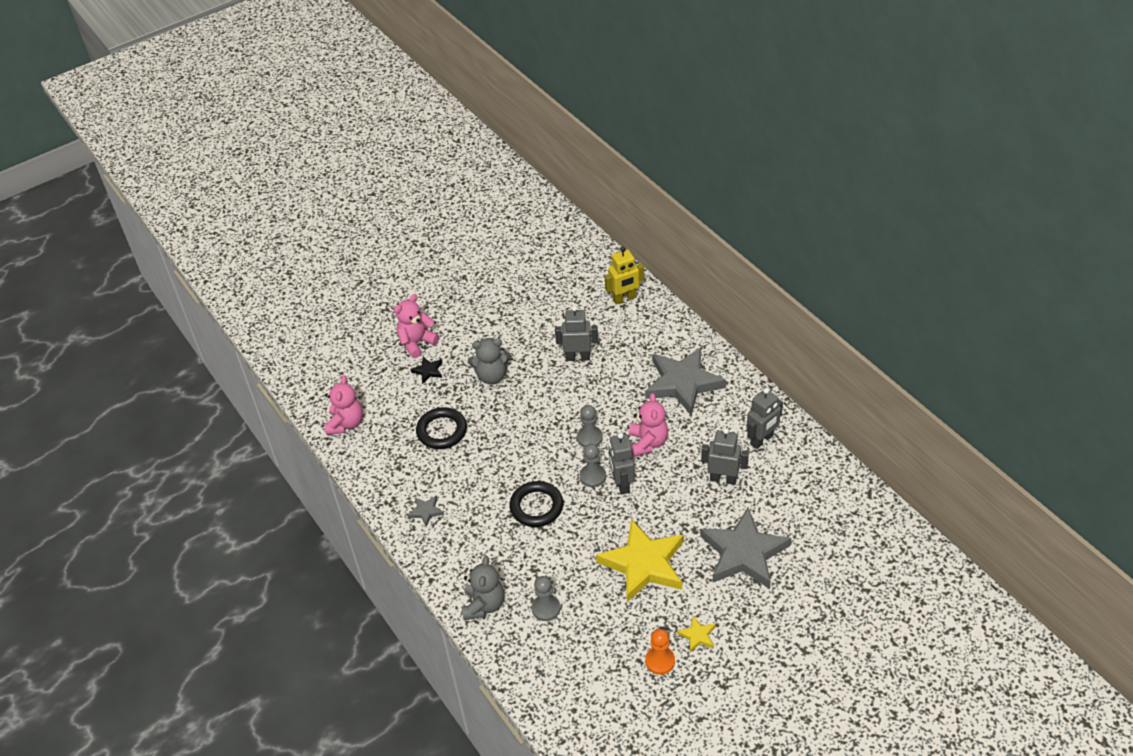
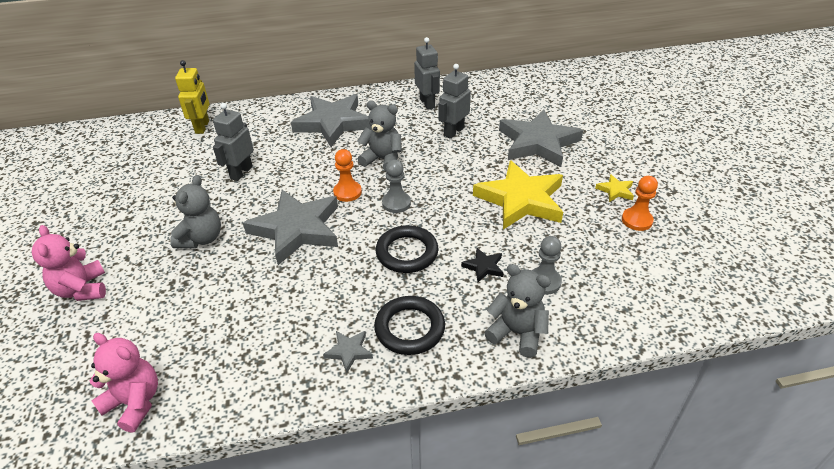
camera: 70 degrees left, 5 degrees down
(428, 371) = (137, 291): black star -> black star (483, 267)
(442, 431) = (239, 302): black ring -> black ring (409, 328)
(529, 426) = (297, 229): none -> grey star
(589, 438) = (347, 192): grey pawn -> orange pawn
(622, 484) = (418, 187): grey robot -> none
(648, 443) = (383, 160): pink teddy bear -> grey teddy bear

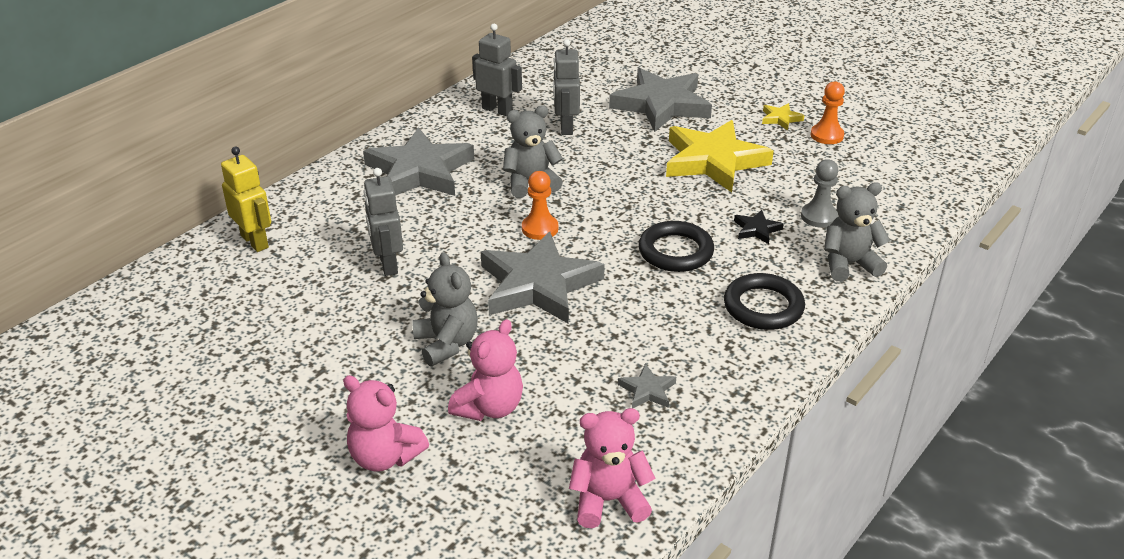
camera: 40 degrees left, 5 degrees down
(166, 293) = (489, 407): none -> pink teddy bear
(349, 351) = (739, 351): grey star -> grey star (647, 390)
(396, 203) = (604, 216): grey pawn -> none

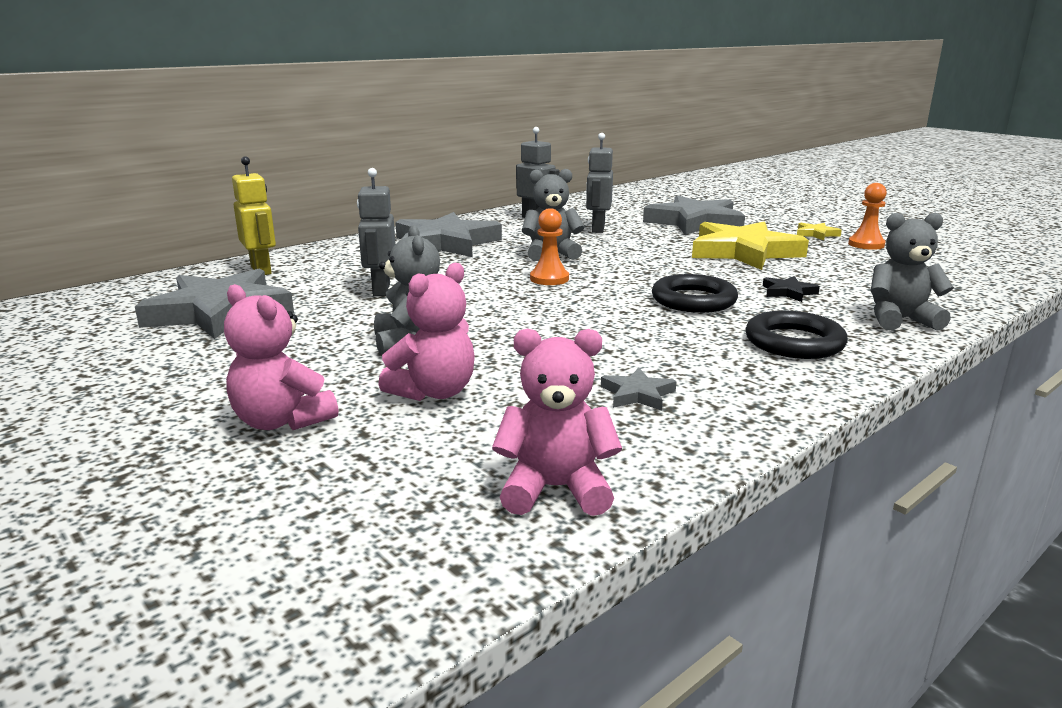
camera: 10 degrees right, 15 degrees down
(538, 285) = (533, 311): grey star -> grey star (220, 312)
(819, 217) = (861, 288): grey pawn -> none

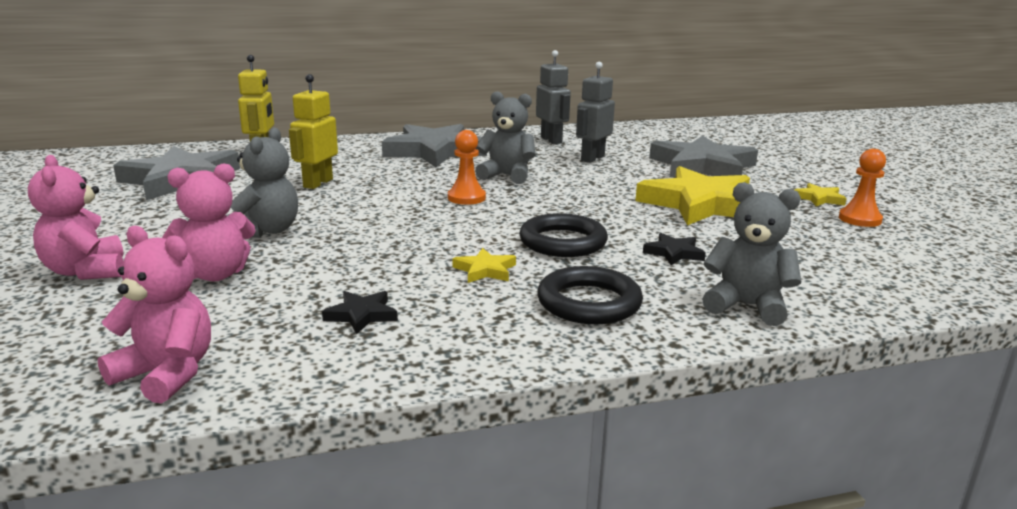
camera: 25 degrees right, 0 degrees up
(381, 290) = (317, 183): grey robot -> yellow robot
(637, 394) = (361, 315): grey star -> black star
(673, 335) = (485, 270): none -> yellow star

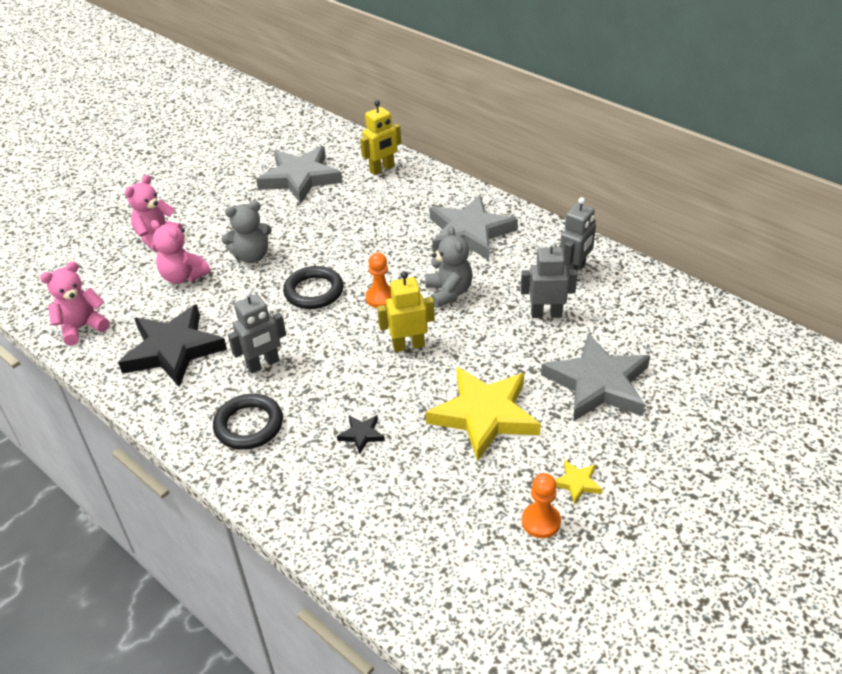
camera: 60 degrees right, 20 degrees up
(167, 374) = (82, 327): pink teddy bear -> pink teddy bear turned 120 degrees counterclockwise
(317, 183) = (346, 226): yellow robot -> yellow robot (408, 345)
(361, 315) = (173, 350): black star -> black star, size x2.41
(485, 270) = (263, 364): yellow star -> grey robot
(563, 242) = (336, 376): black ring -> black ring (314, 291)
(747, 306) = (295, 497): grey teddy bear -> none

